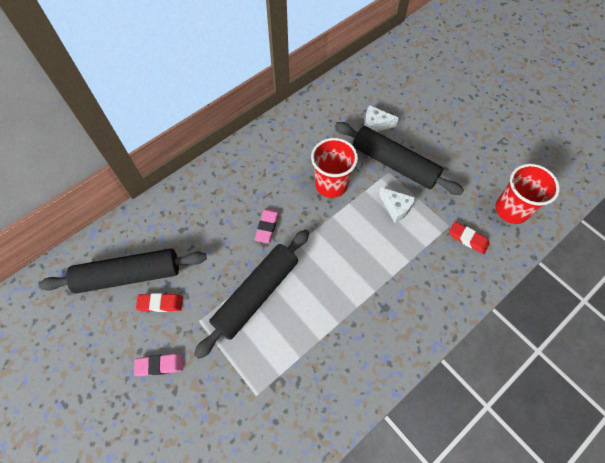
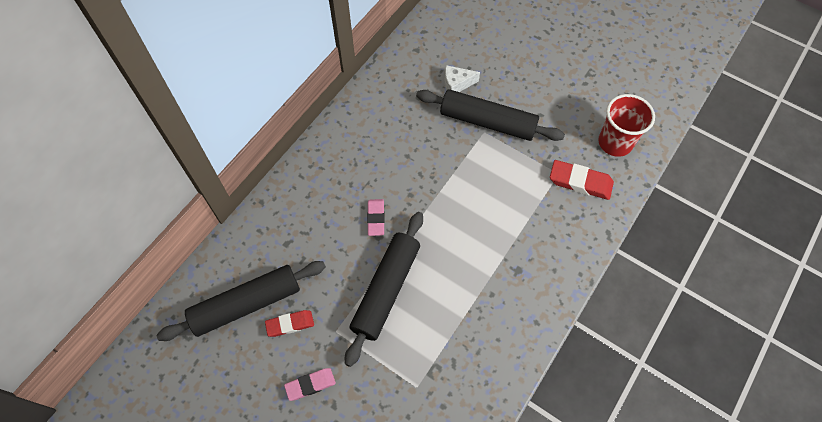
camera: 15 degrees left, 0 degrees up
(331, 184) = (429, 159): red cup -> none
(396, 208) = (501, 167): white cheese -> none
(468, 239) = (580, 182): red eraser -> red eraser, size x1.51

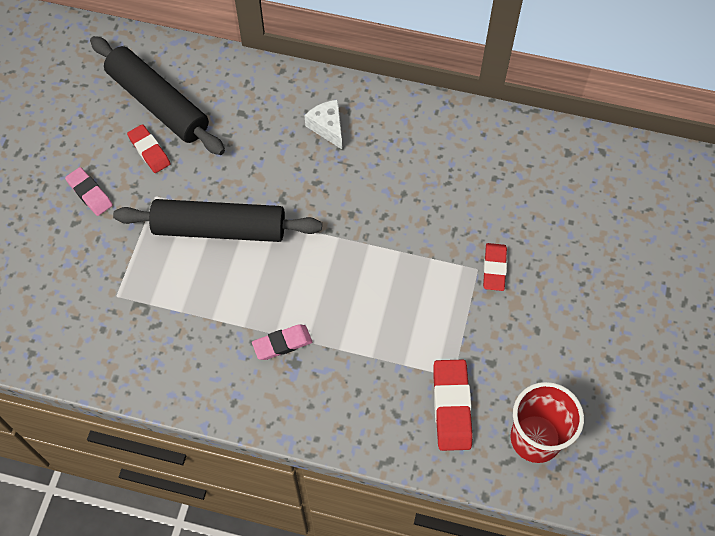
camera: 70 degrees right, 0 degrees up
(376, 218) = (305, 188): pink eraser -> pink eraser (282, 344)
(457, 84) = (537, 215): white cheese -> white cheese (327, 127)
(487, 122) = (494, 268): black rolling pin -> red eraser

